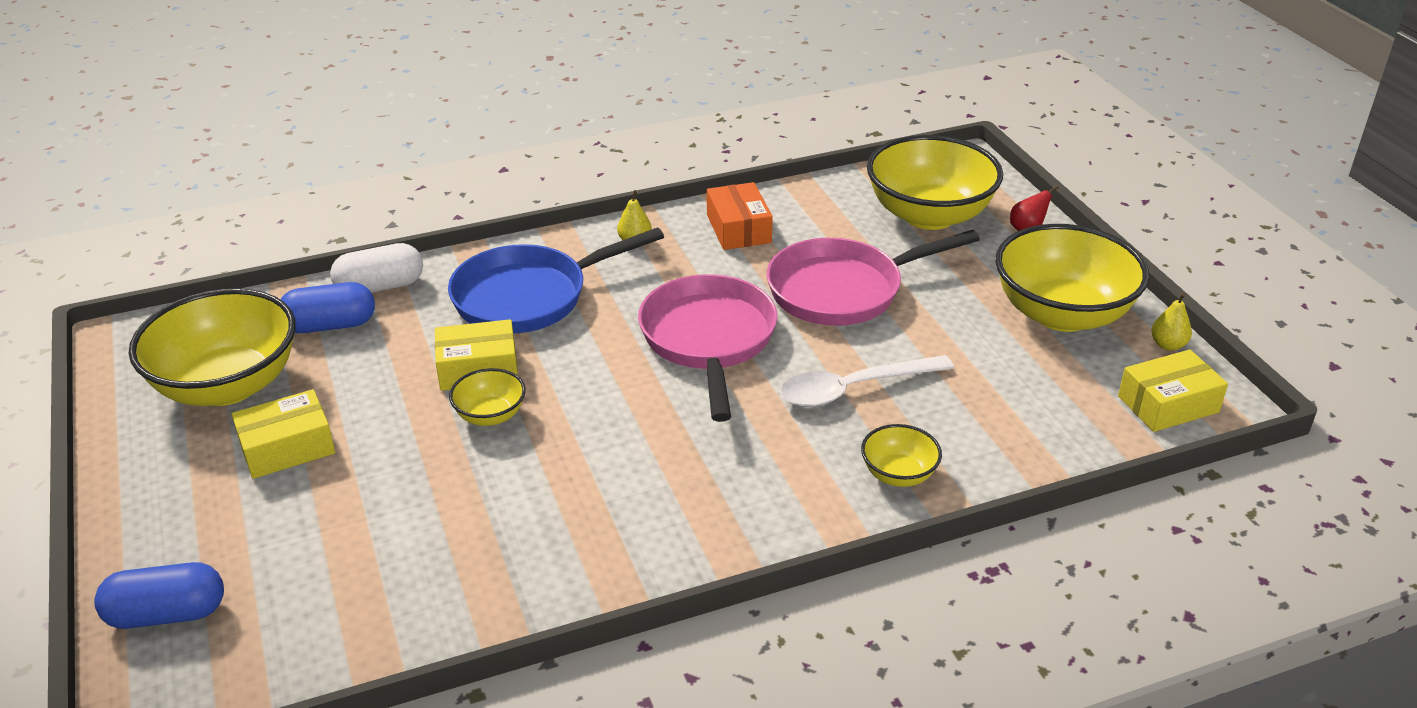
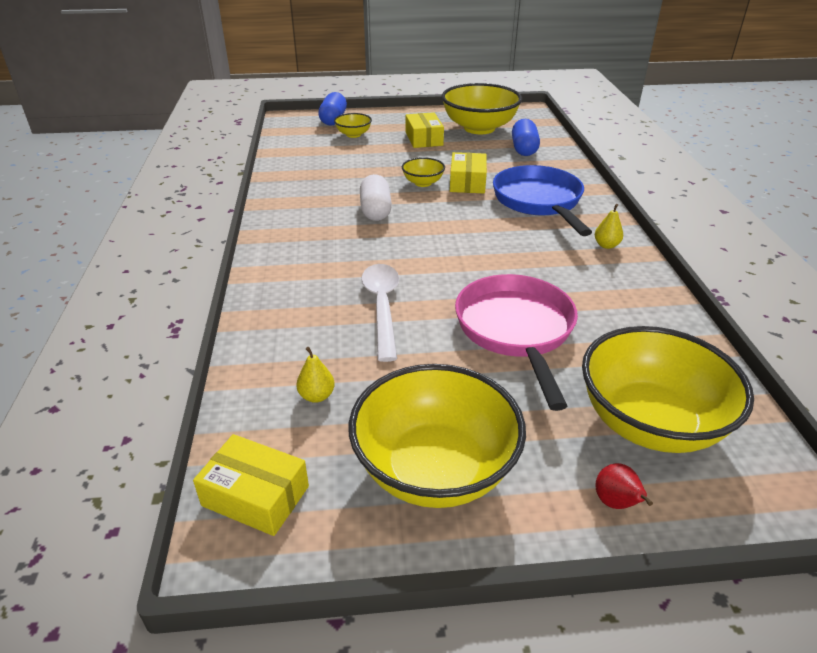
camera: 105 degrees right, 0 degrees up
(380, 287) = (560, 162): white capsule -> white capsule (375, 210)
(708, 340) = (467, 257): pink pan -> none
(739, 229) = (623, 294): orange box -> none
(898, 474) = (281, 306): yellow bowl -> yellow bowl (353, 134)
(1168, 345) = (344, 544): yellow pear -> yellow pear (317, 396)
(1168, 404) = (255, 496): yellow box -> yellow box turned 60 degrees counterclockwise

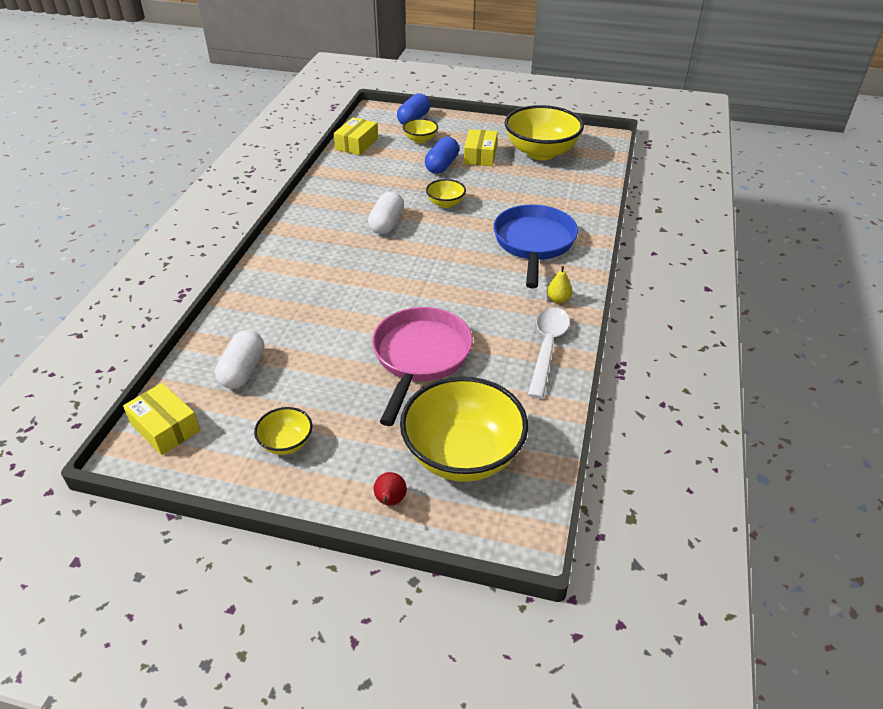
camera: 20 degrees right, 5 degrees up
(317, 396) = (243, 370): yellow pear -> white capsule
(382, 307) = (333, 313): white spoon -> white spoon (547, 348)
(435, 469) = (286, 443): yellow bowl -> yellow bowl, size x0.47
(467, 182) = (485, 210): yellow box -> yellow box (356, 144)
(524, 149) = (565, 184): blue capsule -> blue capsule (442, 165)

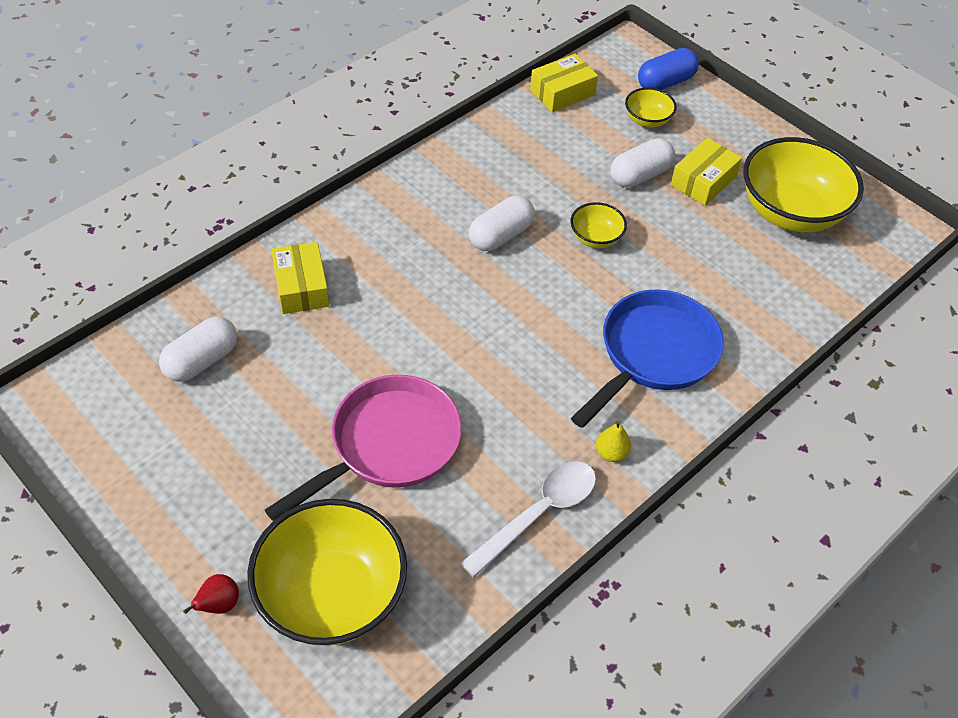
camera: 30 degrees right, 10 degrees up
(165, 427) = (85, 390): yellow box -> yellow box (301, 287)
(286, 443) = (177, 475): yellow bowl -> none
(442, 165) = (640, 175): blue capsule -> white capsule

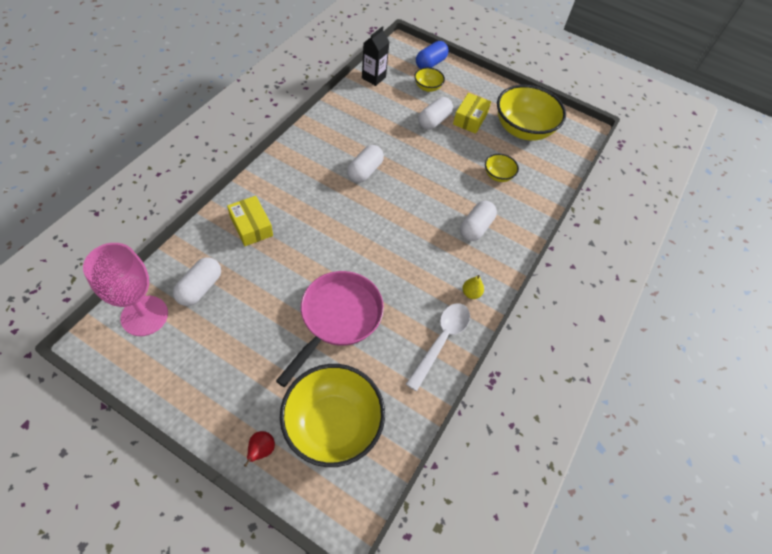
camera: 20 degrees left, 5 degrees up
(114, 383) = (144, 315): none -> pink goblet
(562, 92) = (373, 78): yellow box -> black carton
(595, 238) = (420, 163): yellow bowl -> yellow bowl (498, 175)
(653, 354) = (475, 227): blue pan -> white capsule

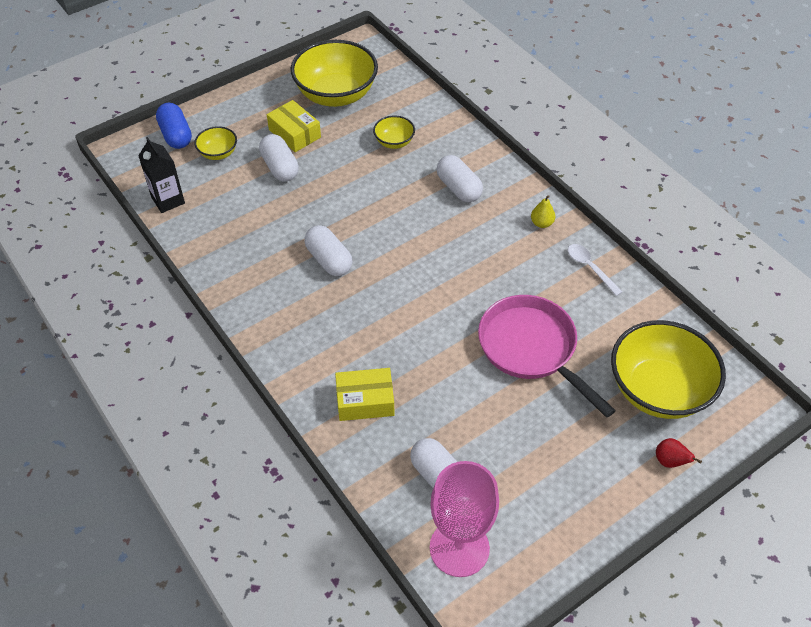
camera: 60 degrees left, 5 degrees down
(441, 340) = (590, 268): white spoon -> white spoon, size x0.63

